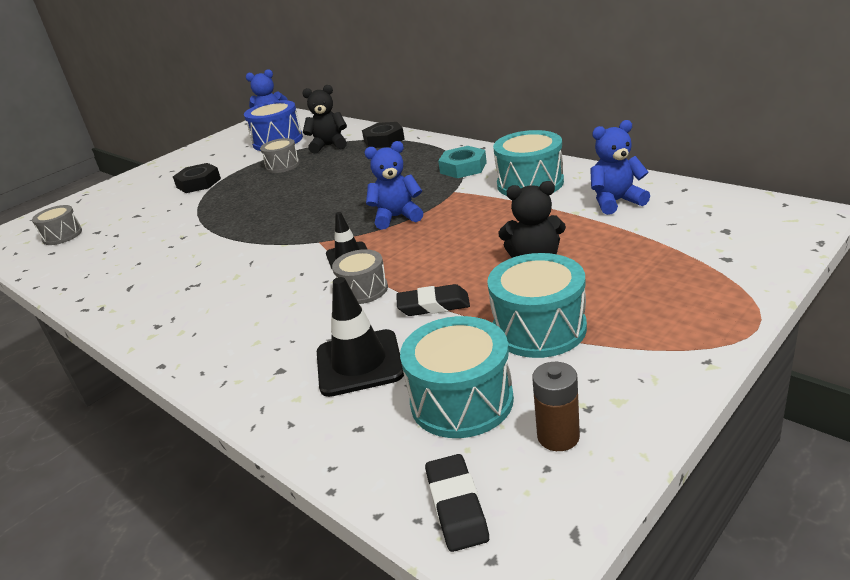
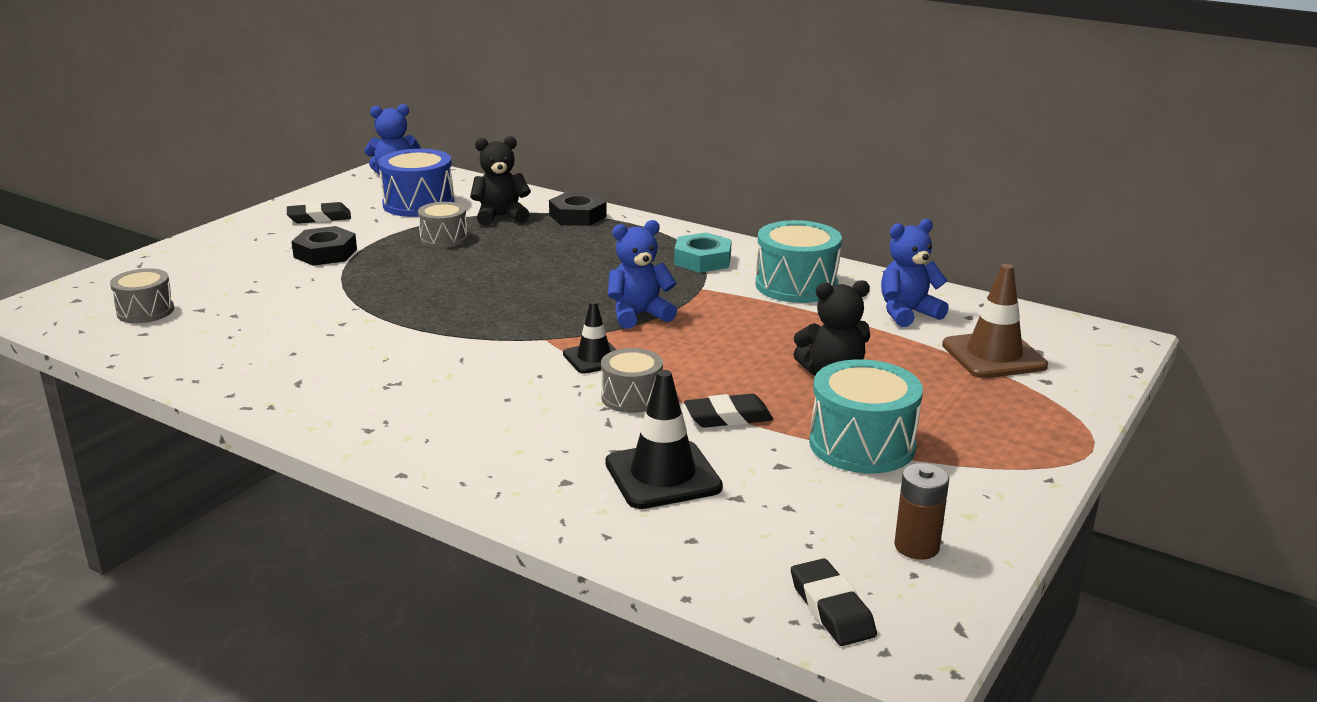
camera: 15 degrees left, 5 degrees down
(208, 157) = (319, 218): none -> black eraser
(461, 401) = (800, 514): turquoise drum -> none
(683, 236) = (993, 355): none -> brown traffic cone

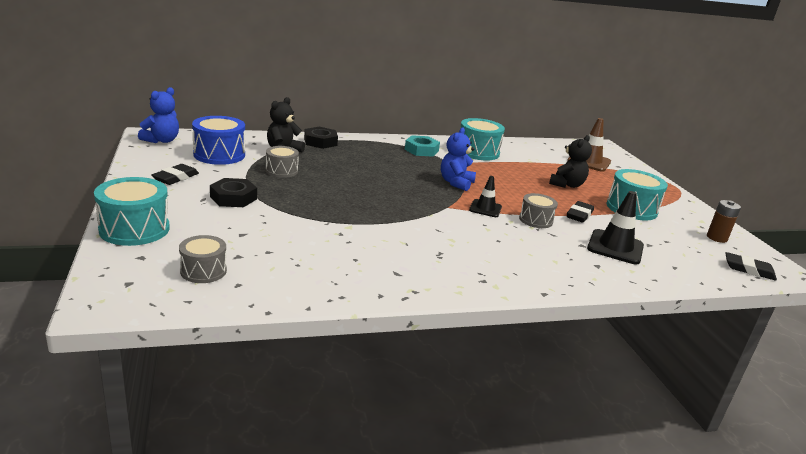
camera: 50 degrees left, 0 degrees up
(178, 256) = (134, 229): none -> turquoise drum
(907, 313) = (534, 153): blue teddy bear -> none

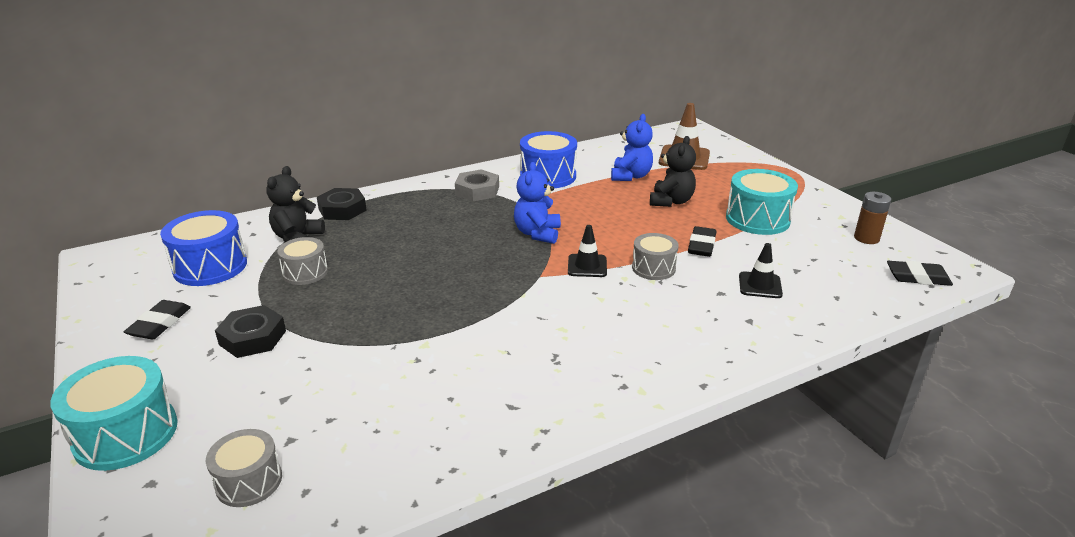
camera: 10 degrees left, 5 degrees up
(162, 140) = (120, 262): blue teddy bear -> blue teddy bear (630, 176)
(421, 150) = (477, 191): turquoise nut -> grey nut
(478, 152) = (548, 176): turquoise drum -> blue drum
(615, 247) = (760, 285): black traffic cone -> black traffic cone, size x0.62

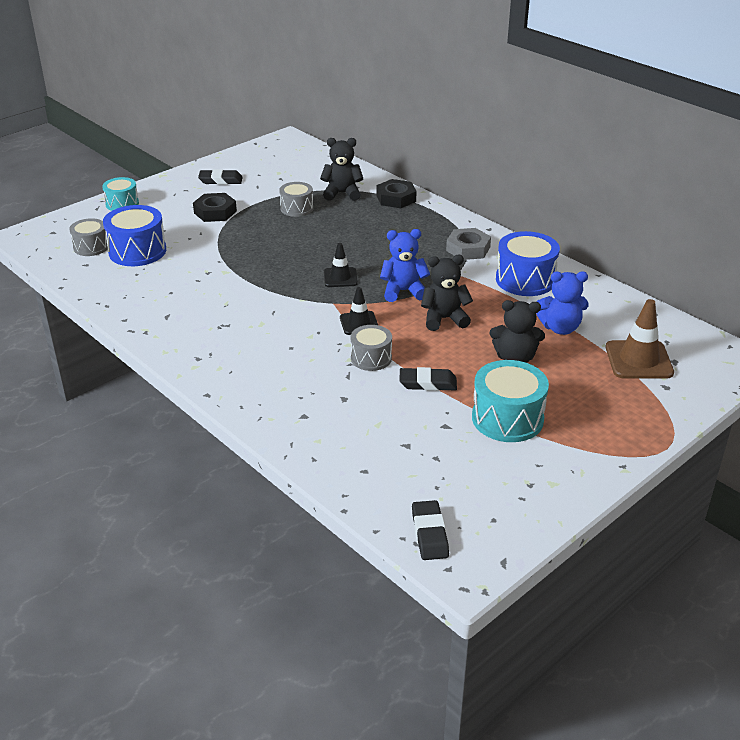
camera: 75 degrees right, 5 degrees up
(126, 434) = (122, 204): turquoise drum -> turquoise drum, size x0.62
(210, 266) = (290, 175): blue drum -> blue drum (137, 251)
(597, 221) = (444, 319): none -> black teddy bear
(760, 285) = (366, 421): black traffic cone -> black traffic cone (340, 277)
(866, 238) = (505, 500): brown battery -> none

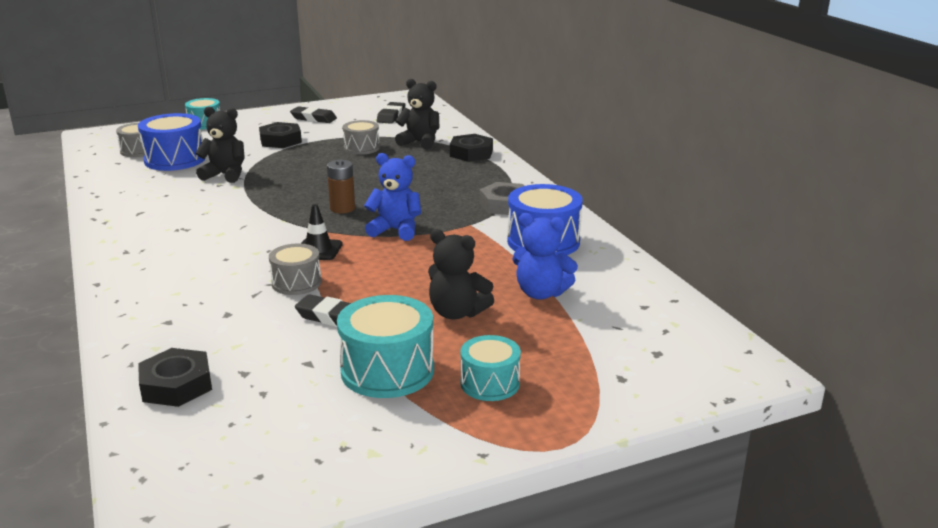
camera: 20 degrees right, 10 degrees down
(340, 277) = (342, 208): black traffic cone -> brown battery
(367, 467) = (176, 385): none -> black nut
(429, 534) = (168, 472): black eraser -> black eraser (391, 116)
(444, 319) = (414, 262): black teddy bear -> black teddy bear (225, 175)
(585, 412) = (490, 383): none -> turquoise drum
(638, 360) = (610, 343): brown traffic cone -> none

